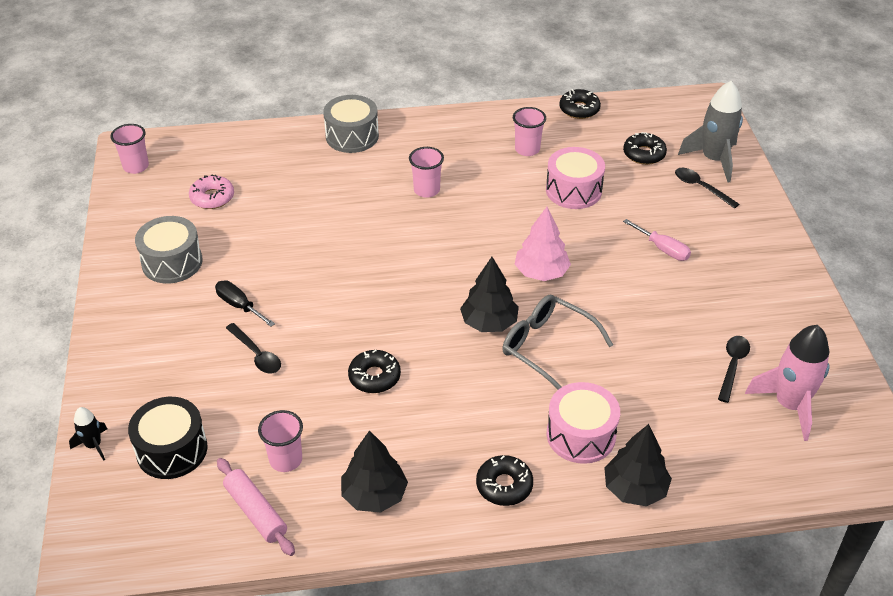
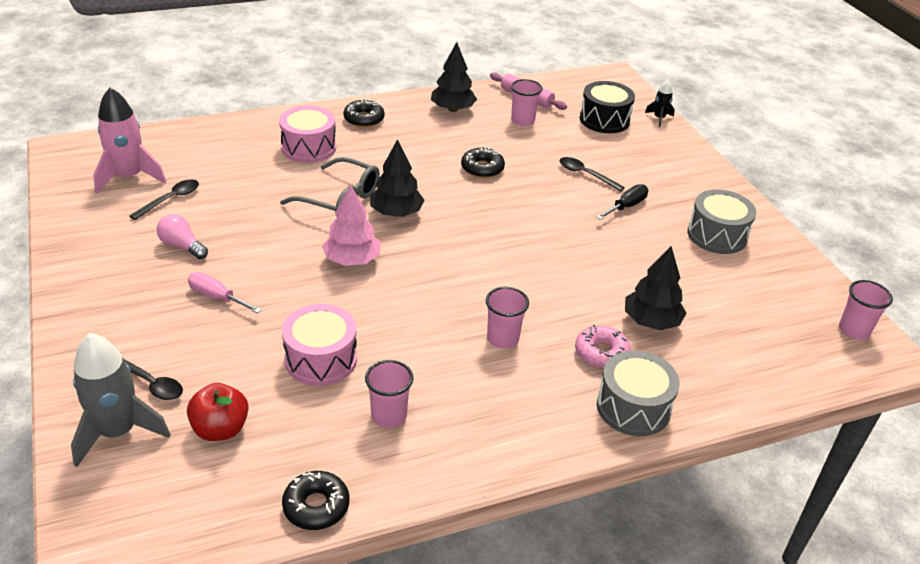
camera: 165 degrees right, 5 degrees down
(212, 197) = (736, 302): pink donut -> pink donut (601, 353)
(239, 306) = (626, 206): black screwdriver -> black screwdriver turned 75 degrees counterclockwise
(635, 489) = (268, 123): black tree -> black tree (651, 321)
(644, 154) = (220, 429): black donut -> red apple
(705, 304) = (182, 246): none -> pink light bulb
(732, 366) = (170, 199): black spoon -> black spoon turned 150 degrees counterclockwise

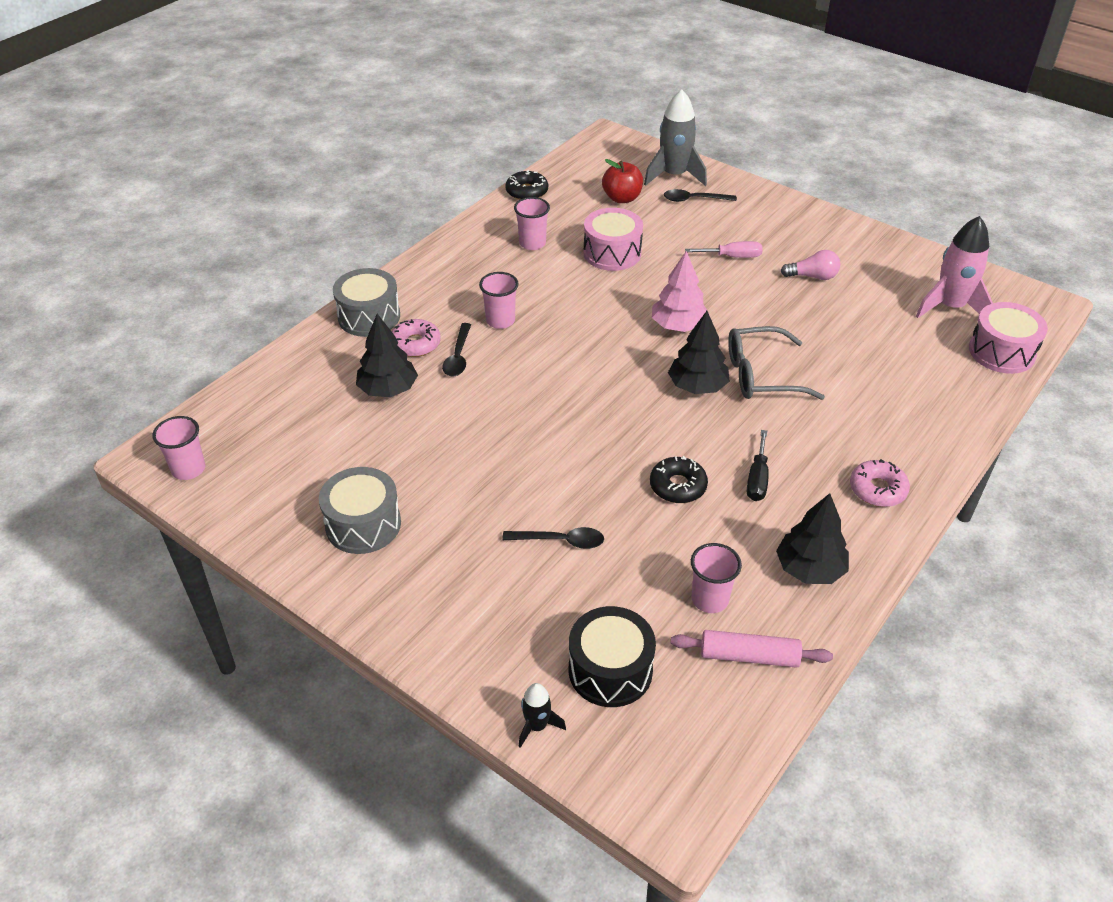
camera: 150 degrees right, 5 degrees up
(170, 199) = (886, 305): black spoon -> black spoon (458, 356)
(309, 147) = (870, 417): pink drum -> pink drum (1001, 352)
(364, 119) = (877, 489): black donut -> pink donut
(626, 206) = (484, 515): black screwdriver -> black screwdriver (757, 479)

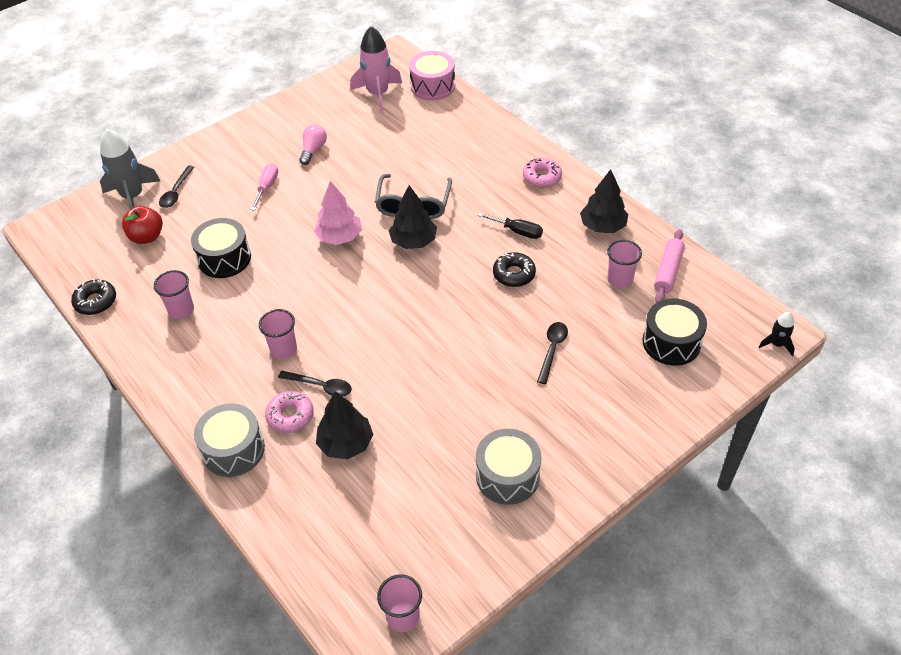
camera: 75 degrees left, 5 degrees up
(537, 726) = (712, 389): black rocket -> black rocket (777, 344)
(612, 253) = (224, 258): pink drum -> black drum

